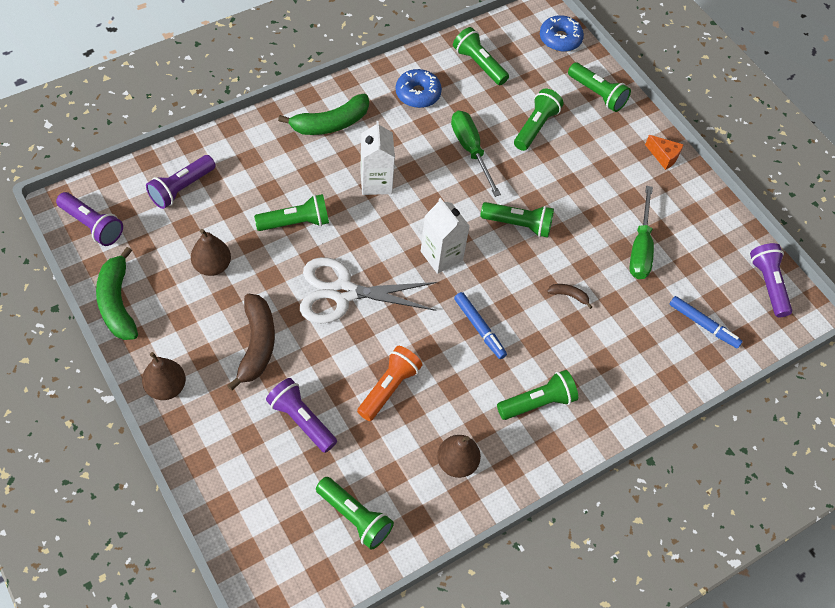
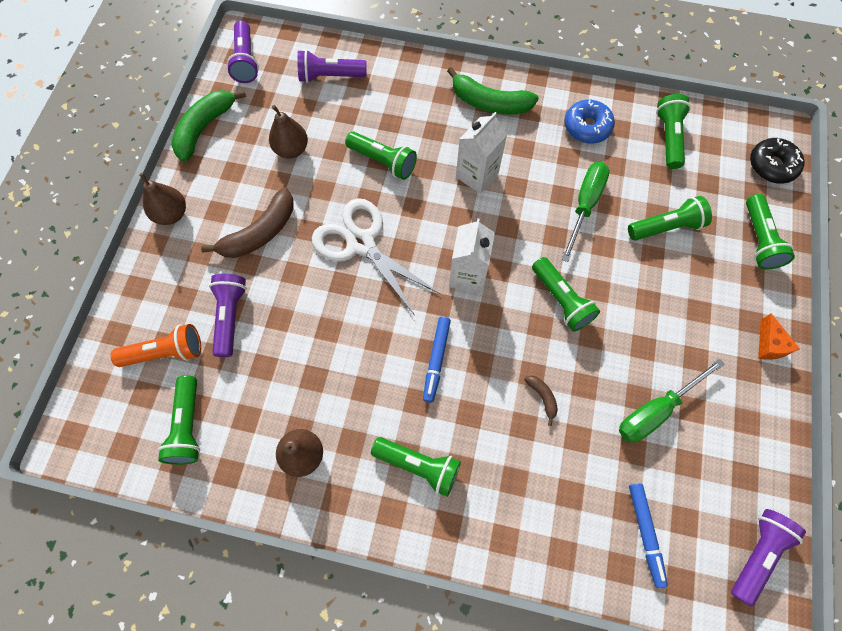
camera: 50 degrees right, 10 degrees up
(389, 388) = (316, 347): orange flashlight -> orange flashlight (166, 352)
(560, 39) = (771, 166): blue donut -> black donut

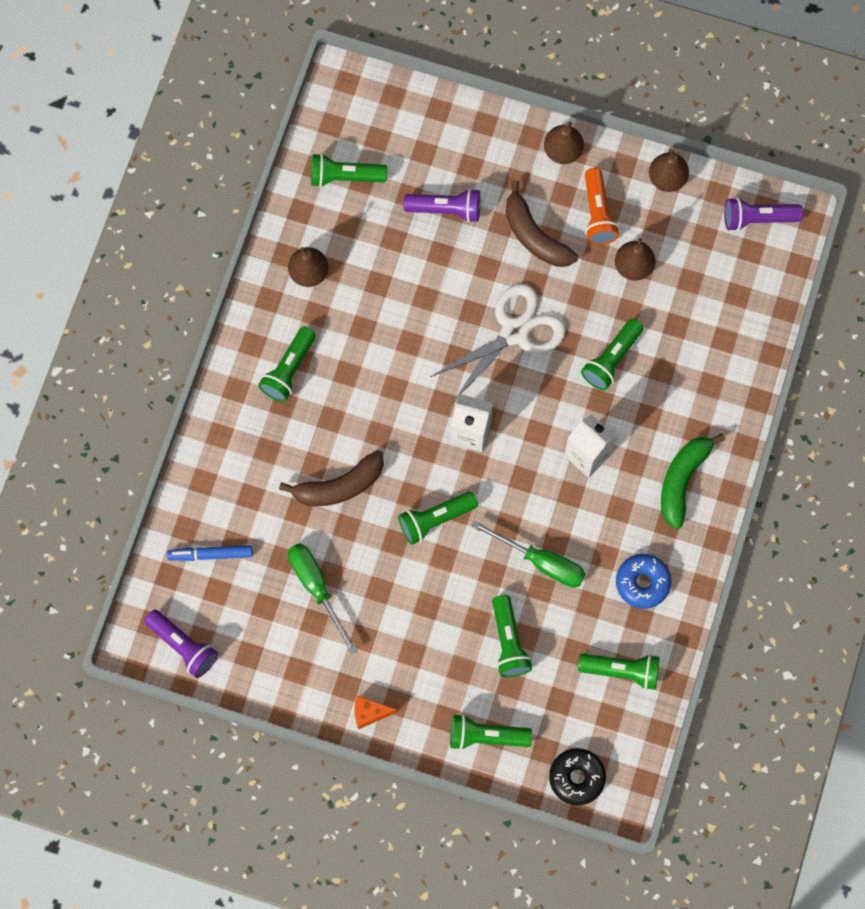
camera: 95 degrees right, 5 degrees up
(166, 352) = (415, 154): orange flashlight -> orange flashlight (597, 214)
(205, 128) = (667, 178): green banana -> brown pear
(330, 76) = (730, 309): purple flashlight -> none
(436, 360) = (385, 394): blue marker -> none
(542, 397) = (339, 486): brown banana -> brown banana, size x2.16

